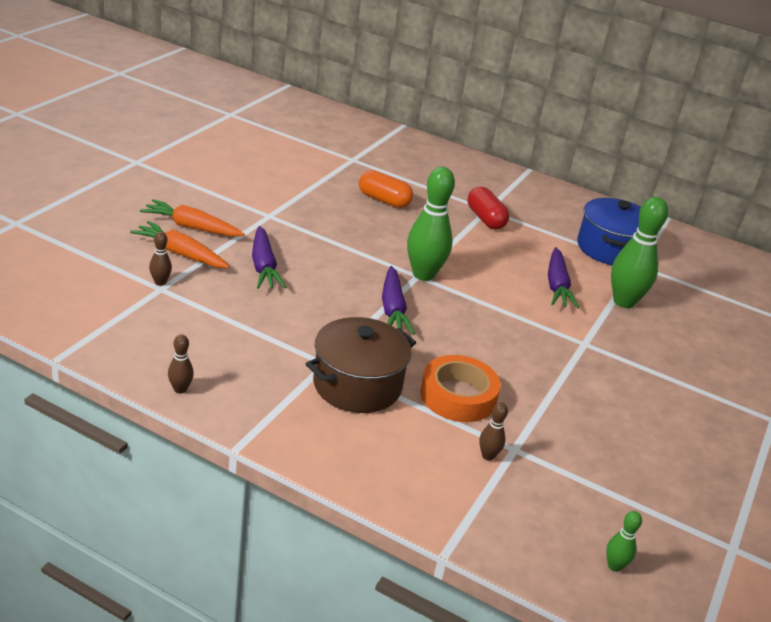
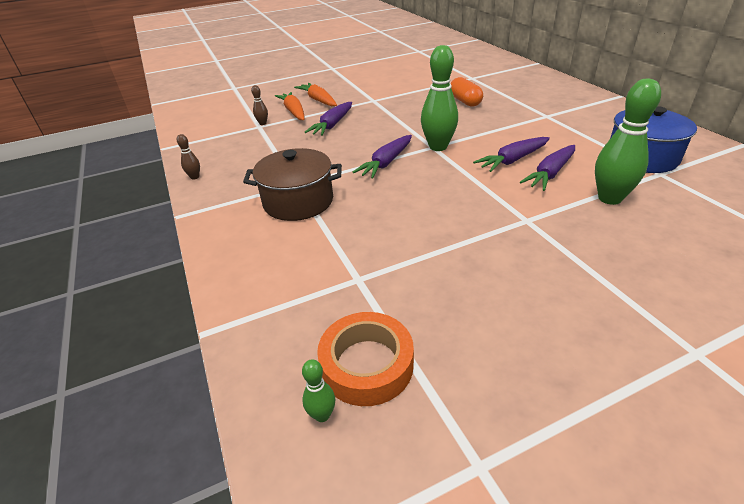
camera: 45 degrees right, 5 degrees up
(458, 396) = (361, 228): orange tape -> orange tape (367, 364)
(485, 219) = (536, 121): red capsule -> none
(488, 456) = (329, 276): brown bowling pin -> none
(511, 276) = (512, 160): none -> purple carrot

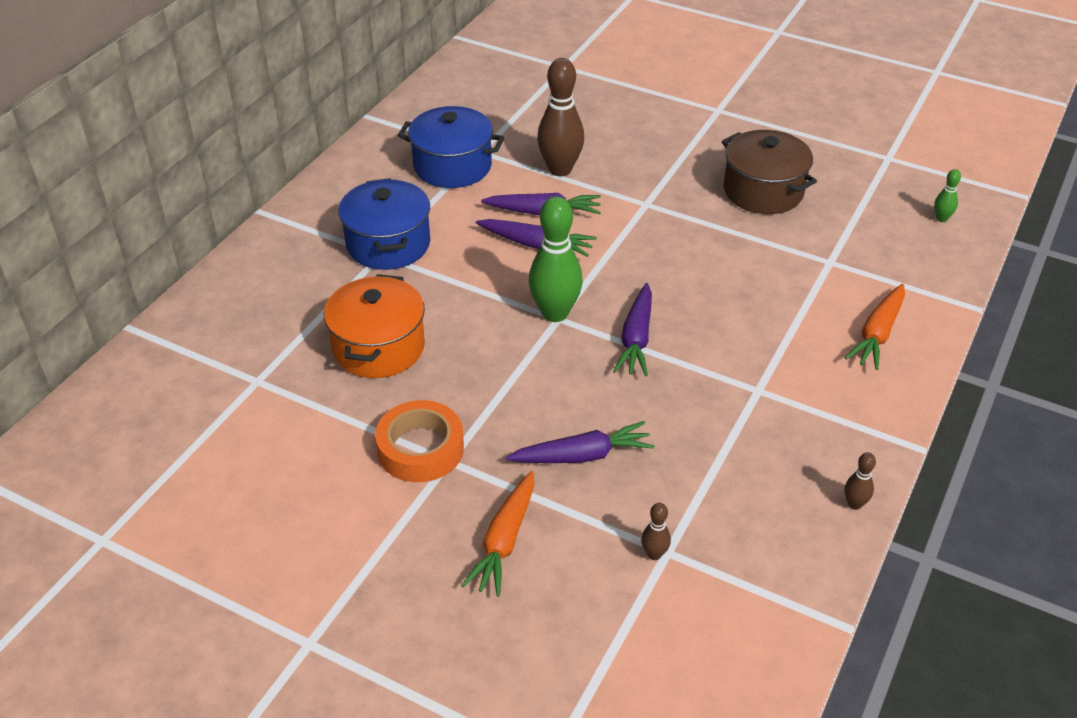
camera: 130 degrees left, 5 degrees up
(293, 112) = (578, 543): orange carrot -> orange carrot (877, 334)
(298, 201) = (785, 364): brown pot -> brown pot (763, 191)
(367, 364) = (890, 219): orange tape -> orange tape (420, 449)
(386, 163) = (636, 338): purple carrot -> purple carrot turned 105 degrees clockwise
(465, 101) = (378, 347): orange capsule -> orange pot
(555, 119) = (388, 244): none -> blue pot
(609, 198) = (560, 169): green bowling pin -> brown bowling pin

